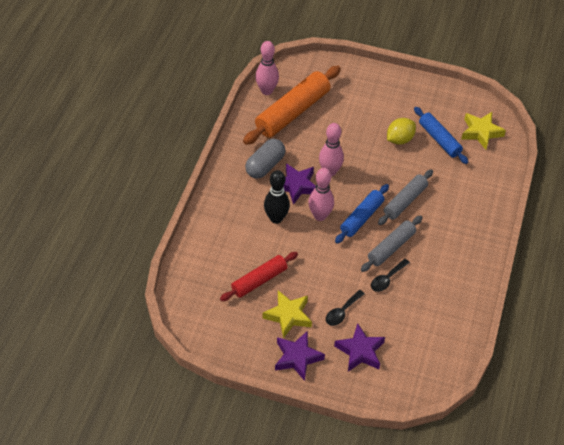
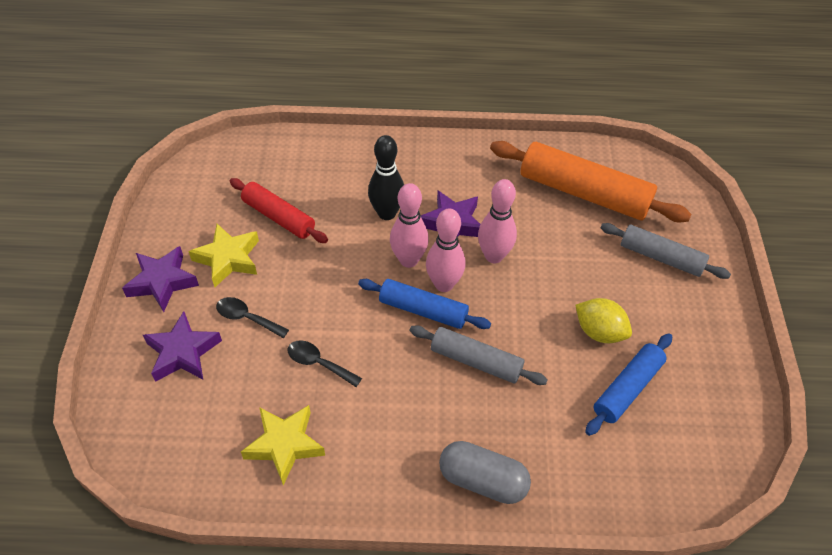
camera: 75 degrees right, 0 degrees up
(265, 166) = (473, 183): grey capsule -> grey capsule (482, 480)
(267, 91) = (607, 158): pink bowling pin -> pink bowling pin (444, 284)
(391, 247) = (379, 358): grey rolling pin -> grey rolling pin (661, 257)
(481, 132) = (677, 451): yellow star -> yellow star (285, 445)

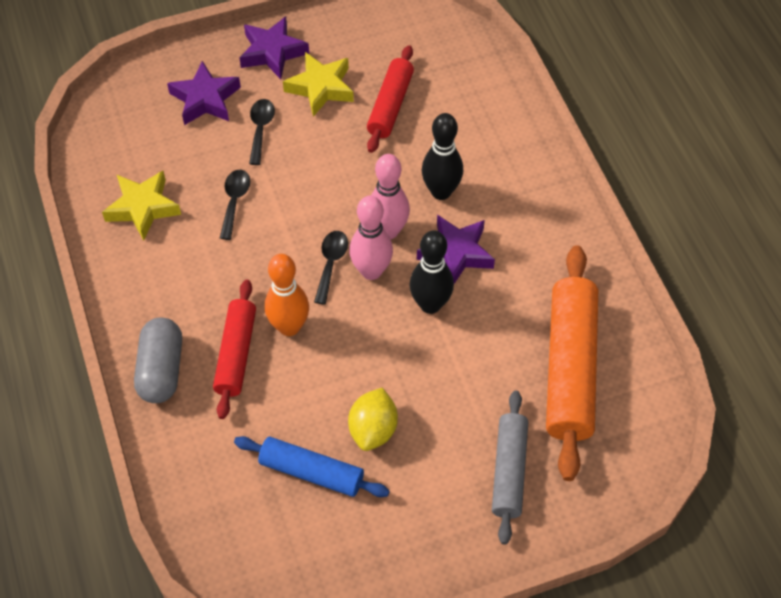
camera: 70 degrees right, 5 degrees up
(423, 310) = (331, 263): blue rolling pin -> black spoon
(476, 361) = (289, 327): grey rolling pin -> orange bowling pin
(488, 411) = (236, 354): none -> red rolling pin
(494, 256) = (430, 304): pink bowling pin -> black bowling pin

